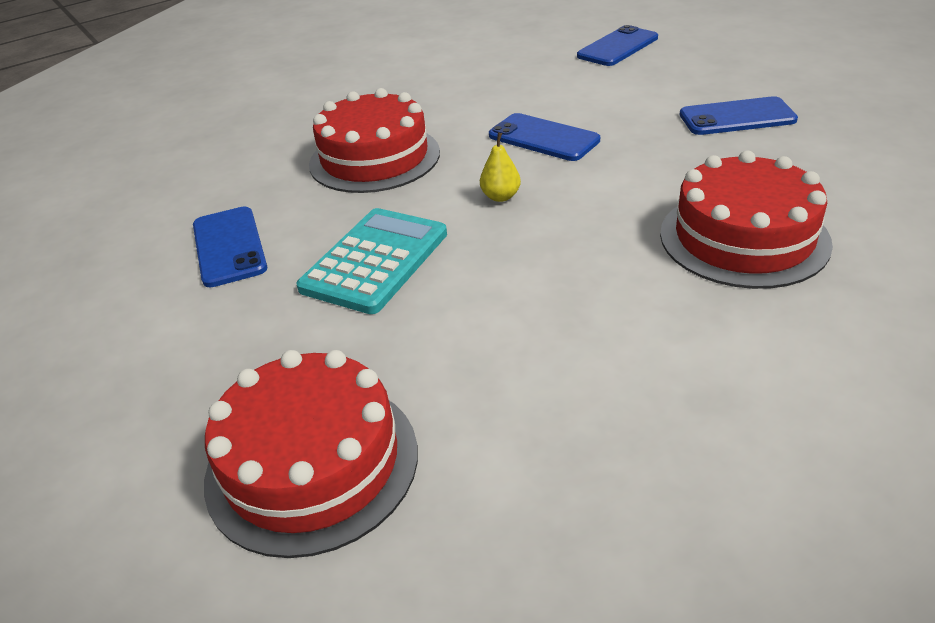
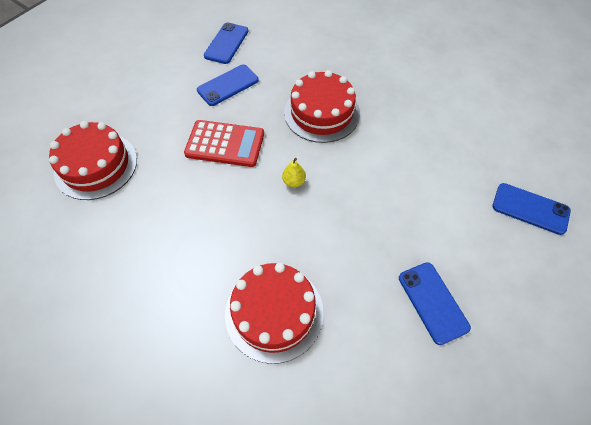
camera: 70 degrees right, 20 degrees up
(375, 261) = (225, 144): turquoise calculator -> red calculator
(543, 138) = (367, 188): blue phone -> blue phone (226, 43)

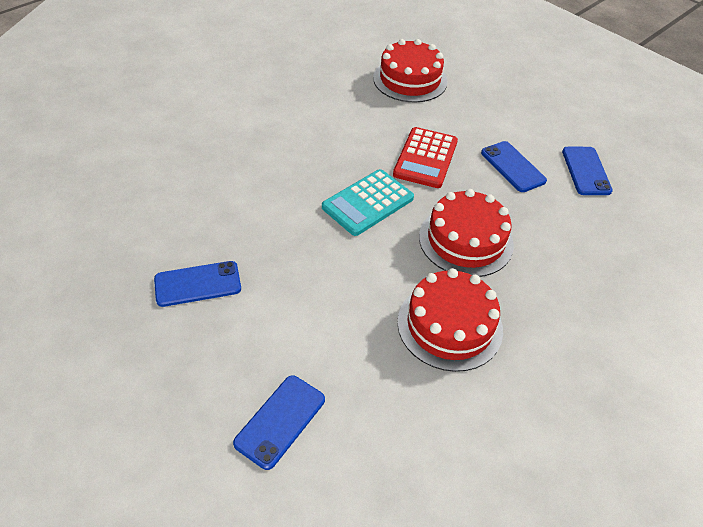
camera: 95 degrees right, 10 degrees down
(226, 43) = (586, 171): blue phone -> blue phone turned 60 degrees clockwise
(274, 312) = (231, 172): red cake -> red cake (449, 325)
(294, 182) = (367, 203): yellow pear -> turquoise calculator

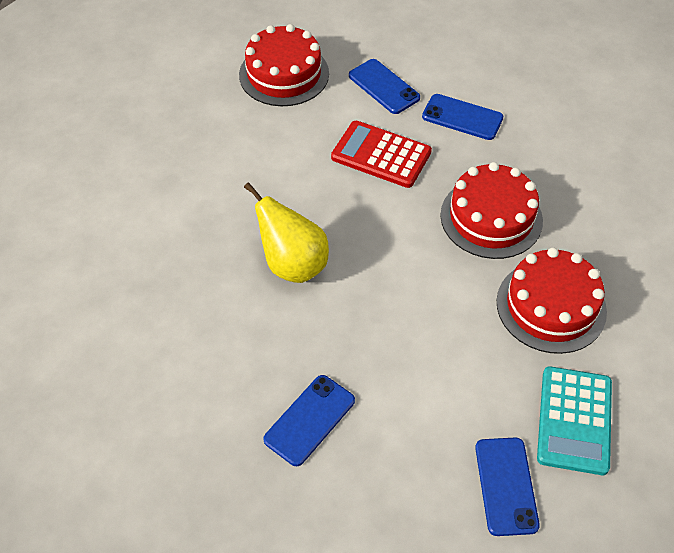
camera: 35 degrees left, 5 degrees up
(292, 188) = (293, 264): none -> yellow pear
(367, 203) = (376, 235): turquoise calculator -> turquoise calculator (574, 420)
(425, 158) = (381, 155): red calculator -> red calculator turned 135 degrees clockwise
(586, 171) = (523, 85): blue phone -> blue phone (384, 87)

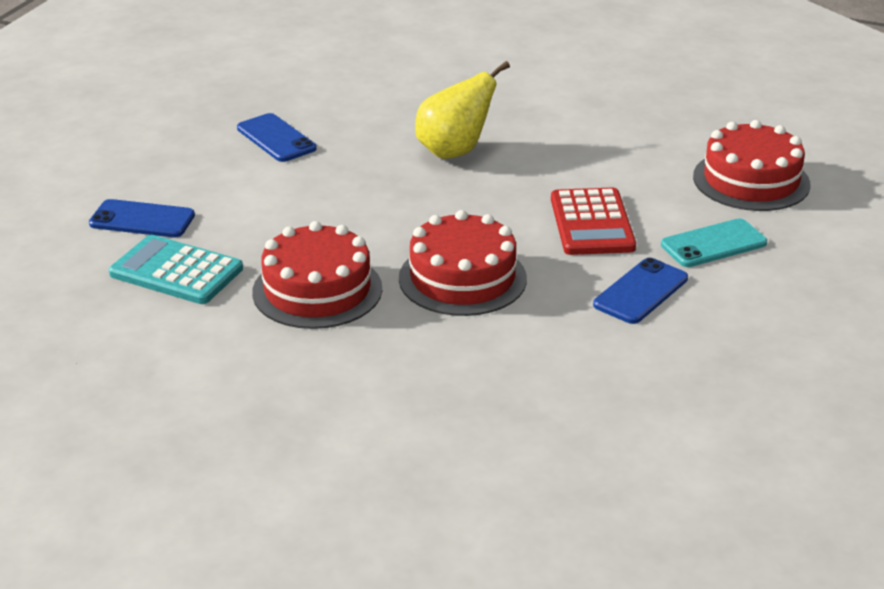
camera: 105 degrees right, 20 degrees down
(381, 155) = (591, 223): red calculator -> red calculator turned 135 degrees clockwise
(384, 87) = (713, 244): blue phone -> turquoise phone

